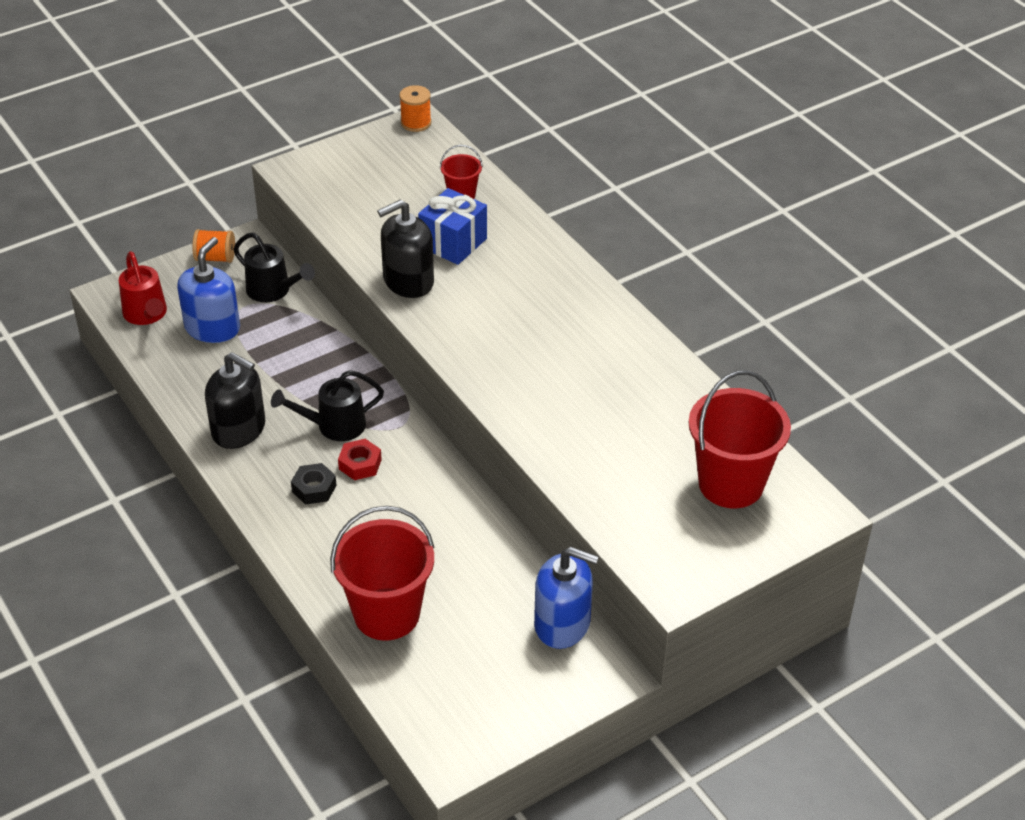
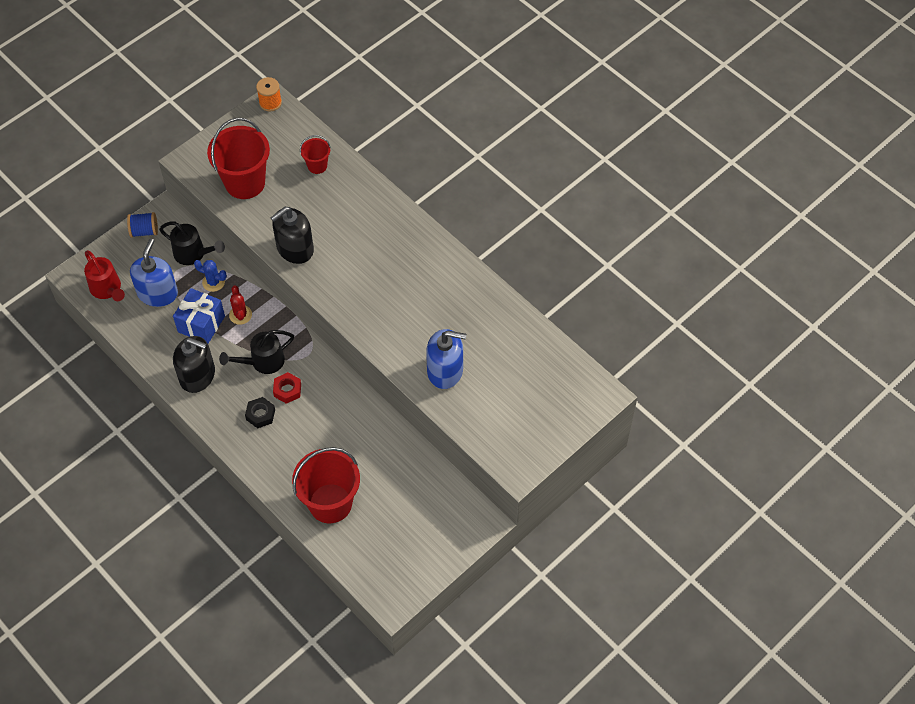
camera: 10 degrees left, 15 degrees up
(215, 258) = (144, 231): orange spool -> blue spool
(291, 325) = (213, 282): none -> blue cactus
(318, 367) = (240, 315): none -> red cactus
(453, 243) = (320, 210): blue gift -> blue gift (201, 324)
(562, 624) = (445, 491): blue soap dispenser -> blue soap dispenser (445, 371)
(731, 484) = (542, 382): red bucket -> red bucket (245, 183)

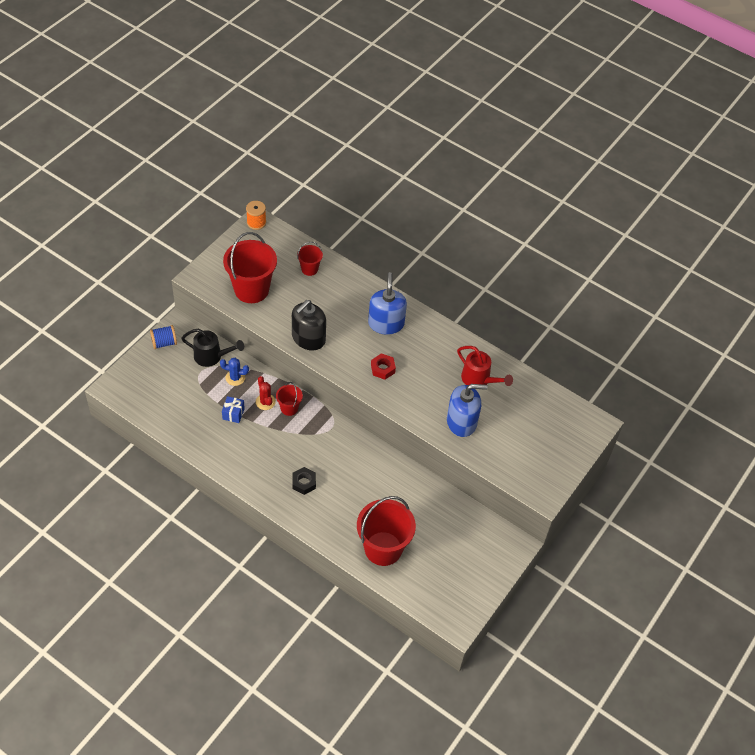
camera: 15 degrees left, 5 degrees down
(107, 289) = (143, 395): red watering can -> red watering can (479, 380)
(157, 293) = (188, 393): blue soap dispenser -> blue soap dispenser (386, 323)
(197, 375) = (241, 457): black soap dispenser -> none
(201, 324) = (233, 414): blue gift -> blue gift, size x0.58
(262, 362) = (294, 438): black watering can -> none
(265, 326) = (289, 408): none -> red bucket
(287, 390) = (322, 459): red nut -> red nut (382, 369)

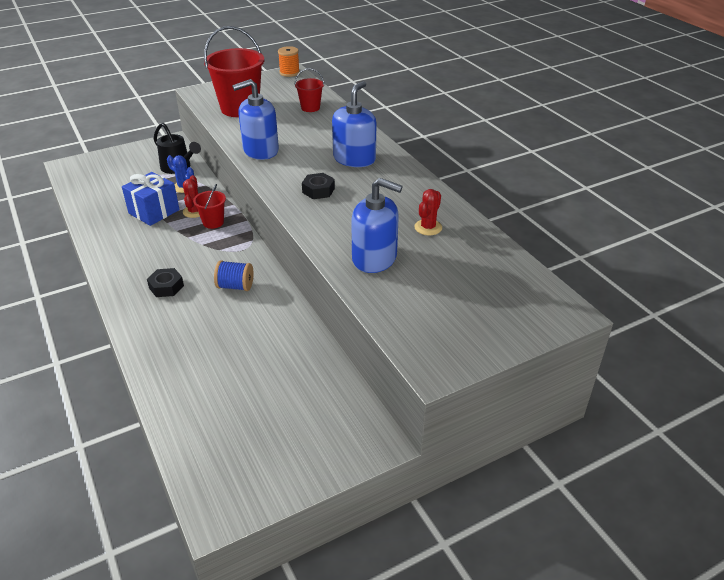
camera: 30 degrees right, 15 degrees down
(164, 343) = (146, 149): blue spool -> blue spool (235, 286)
(233, 414) = (154, 211): blue gift -> blue gift, size x1.72
(308, 338) = (260, 150): black soap dispenser -> blue soap dispenser
(382, 369) = (318, 190): red nut -> black nut
(383, 548) = (195, 381): red bucket -> none
(479, 380) = (428, 227): red watering can -> red cactus

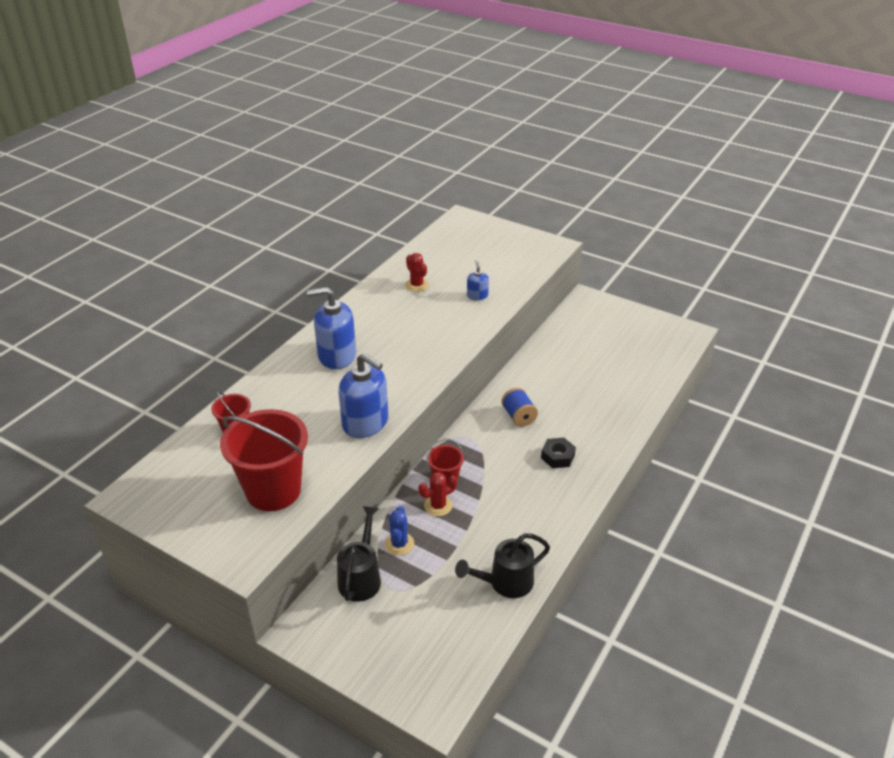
camera: 120 degrees left, 0 degrees up
(100, 214) = (505, 583): none -> black watering can
(154, 211) = (464, 539): blue gift -> none
(289, 73) = (128, 499): orange spool -> none
(318, 190) = (410, 355): black nut -> none
(374, 258) = (477, 295): blue soap dispenser -> blue soap dispenser, size x0.49
(428, 227) = (417, 285): red cactus -> red cactus turned 60 degrees clockwise

